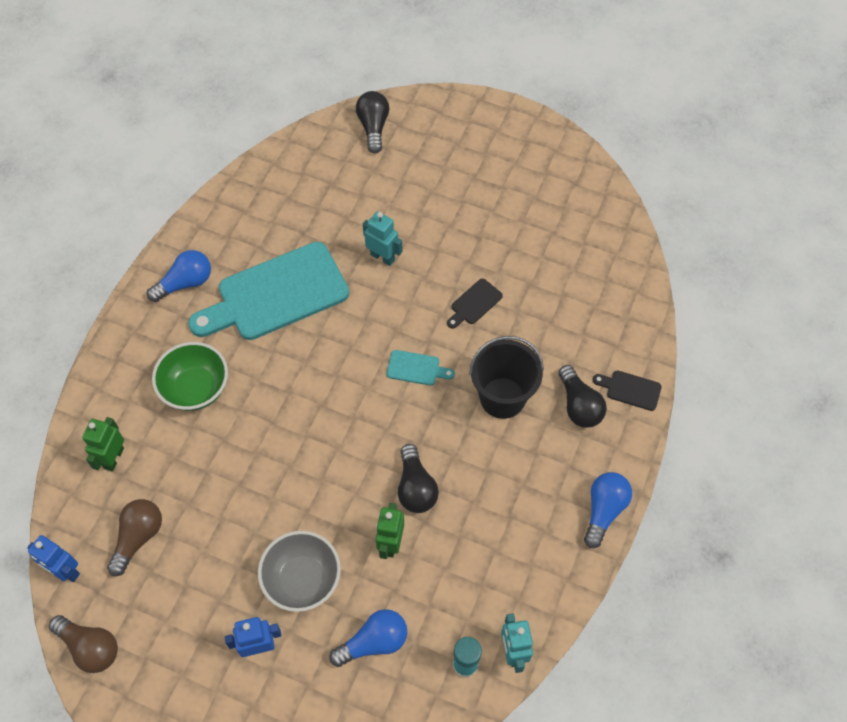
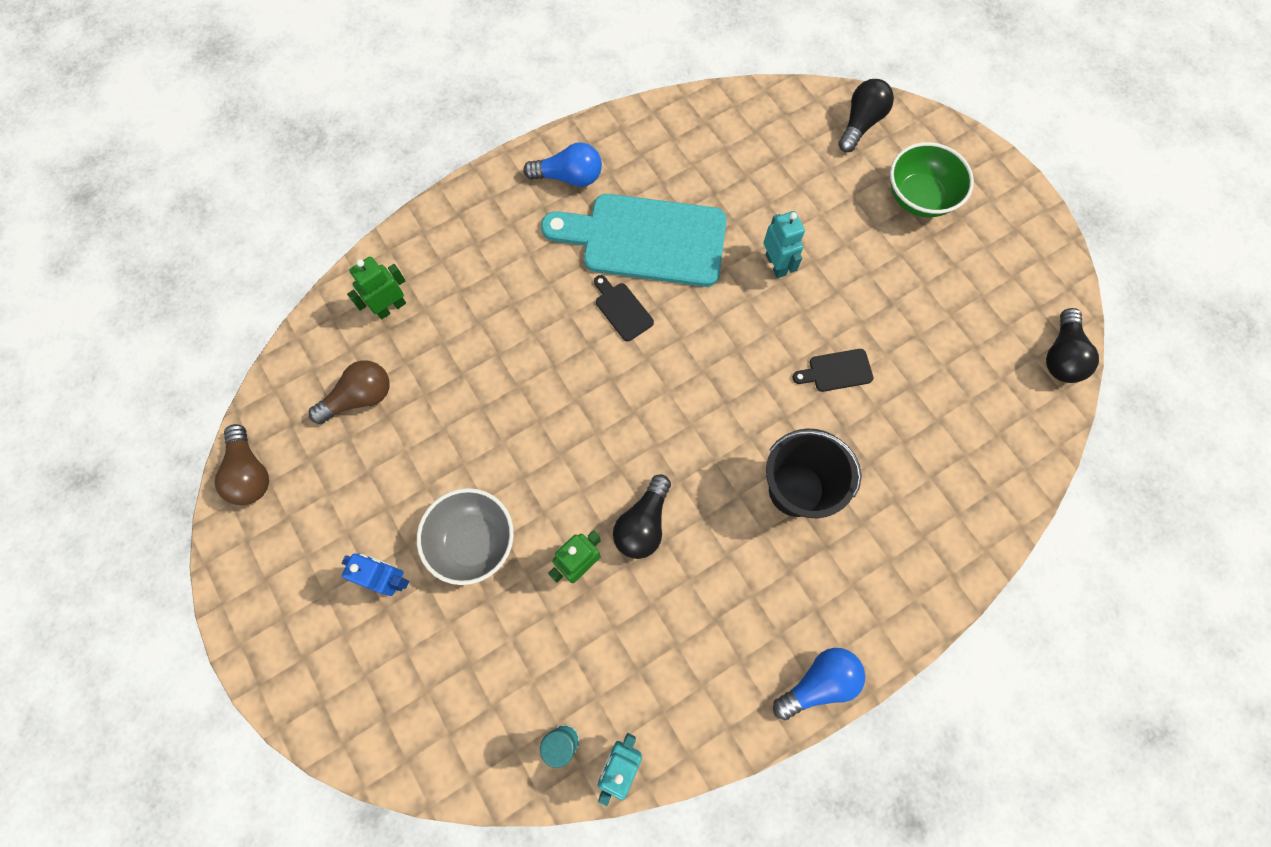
camera: 35 degrees right, 10 degrees up
(65, 571) = (279, 387): blue robot -> none
(196, 389) = (507, 287): green bowl -> green bowl (919, 197)
(374, 642) = (494, 652): blue light bulb -> none
(416, 368) = (729, 401): turquoise cutting board -> none
(579, 405) = (872, 551): black light bulb -> black light bulb (1061, 356)
(630, 390) = (940, 571): black cutting board -> black cutting board (622, 309)

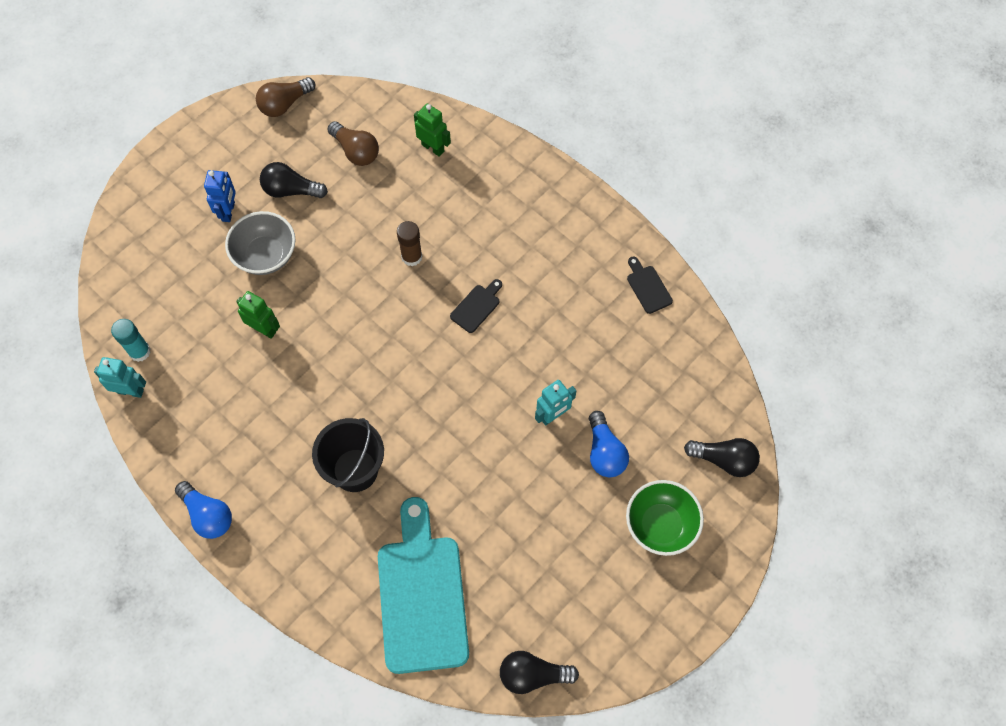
camera: 75 degrees right, 5 degrees down
(534, 365) = (411, 257): none -> brown glue stick
(569, 177) = (587, 237): blue light bulb -> blue light bulb (604, 452)
(643, 524) = (303, 365): black light bulb -> black light bulb (291, 190)
(645, 240) = (545, 308): turquoise cutting board -> turquoise cutting board (422, 595)
(836, 371) = (466, 483): black cutting board -> black cutting board (647, 287)

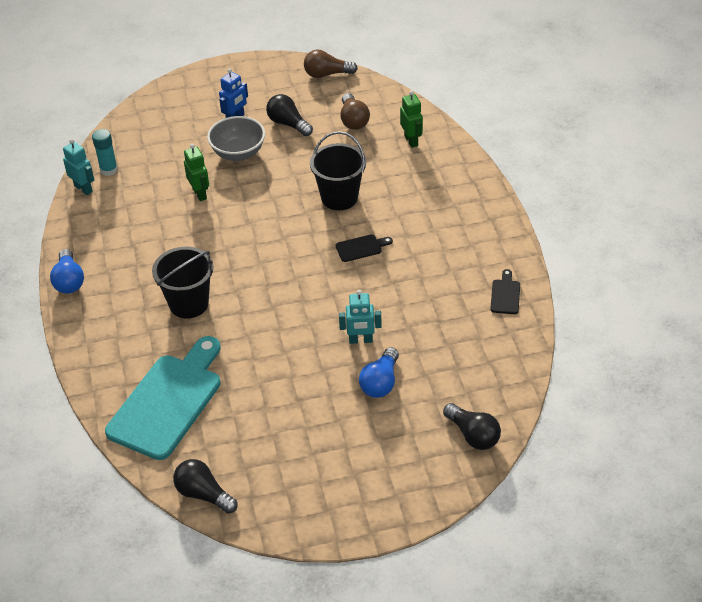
camera: 35 degrees right, 20 degrees down
(411, 257) = (339, 197): brown glue stick -> black bucket
(660, 525) = (384, 451): green bowl -> none

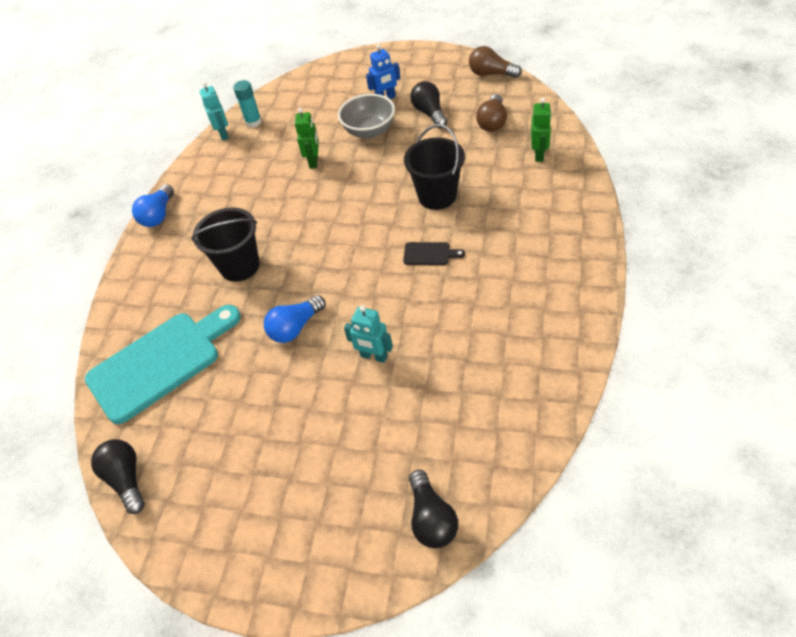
camera: 30 degrees right, 5 degrees up
(380, 382) = (367, 413): blue light bulb -> blue light bulb (295, 327)
(505, 295) = (555, 352): black cutting board -> none

